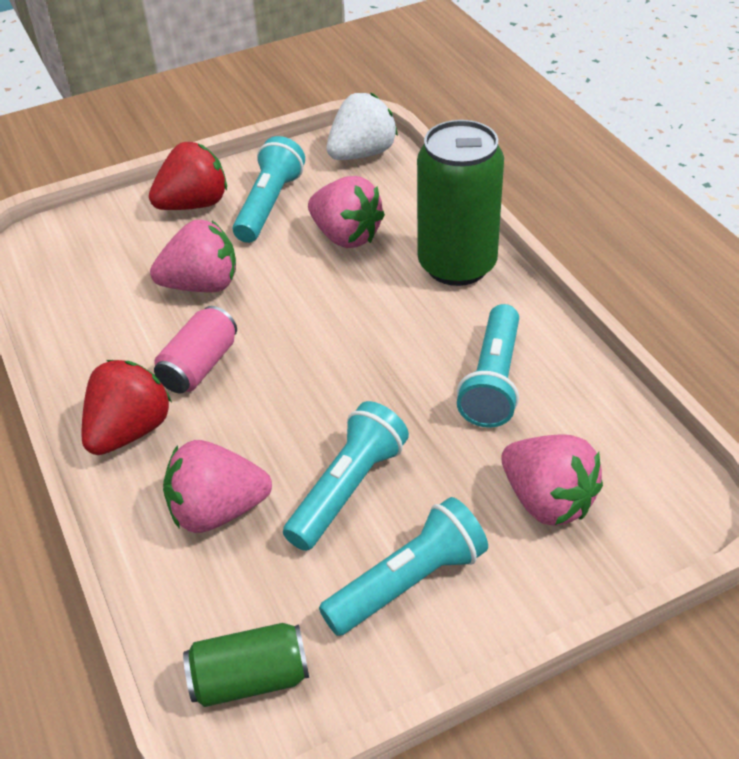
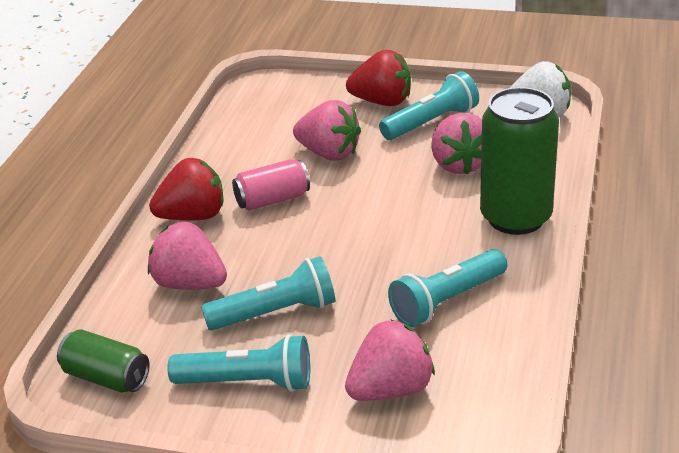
camera: 40 degrees right, 10 degrees down
(547, 500) = (391, 389): pink strawberry -> pink strawberry turned 120 degrees counterclockwise

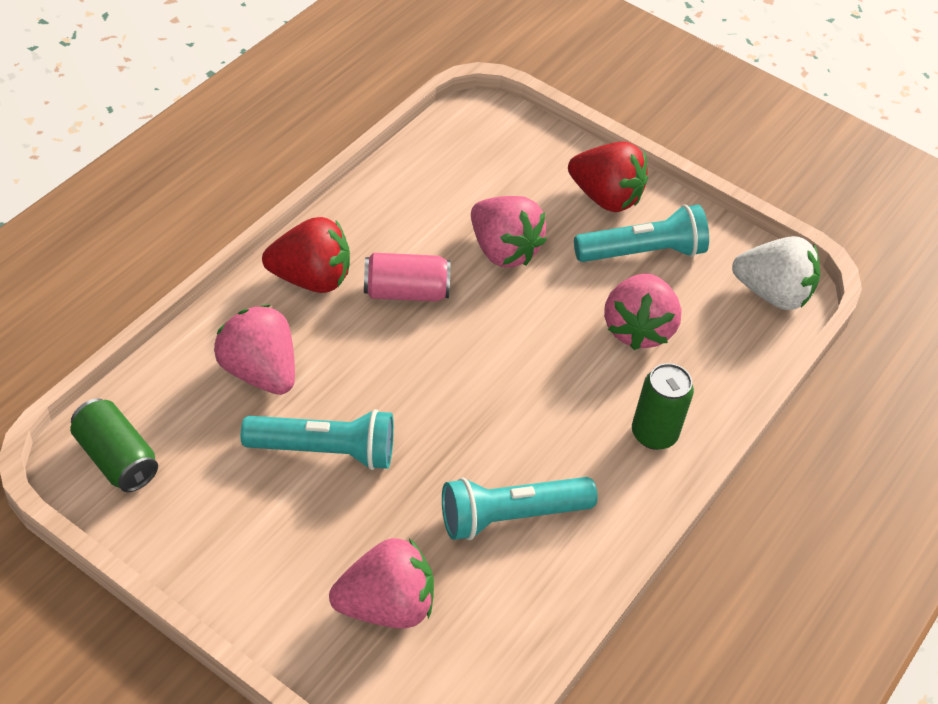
camera: 15 degrees right, 15 degrees up
(248, 382) = (249, 529): turquoise flashlight -> none
(515, 217) = (654, 434): green can -> green can, size x0.55

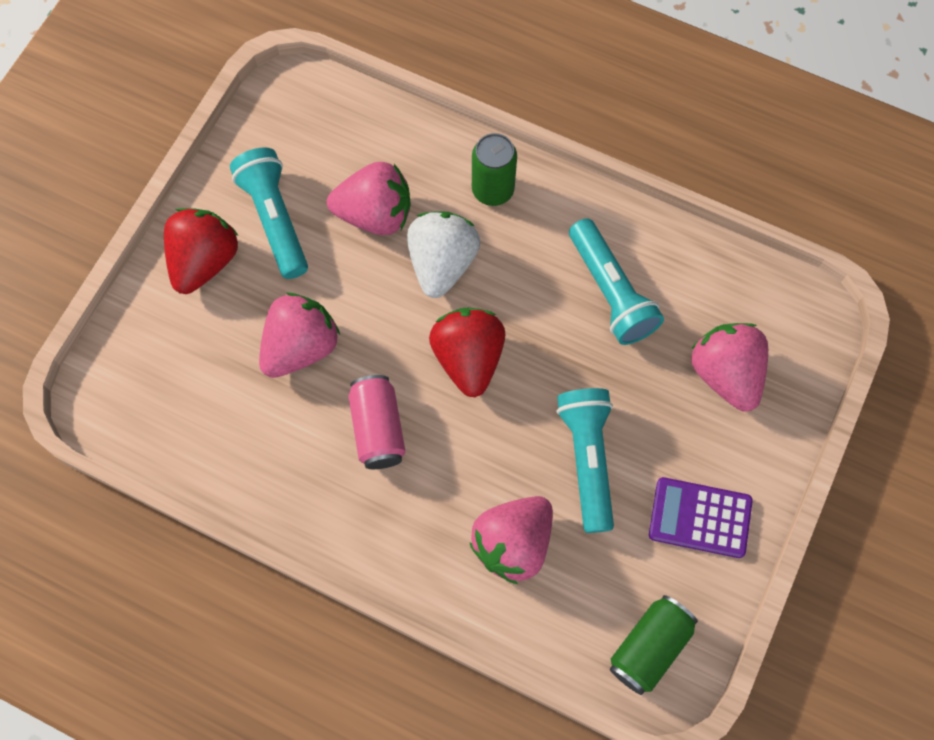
camera: 95 degrees left, 20 degrees up
(230, 537) = (700, 517): none -> purple calculator
(311, 278) = (382, 525): red strawberry -> red strawberry (468, 358)
(772, 293) = (304, 105): white strawberry -> white strawberry (442, 263)

